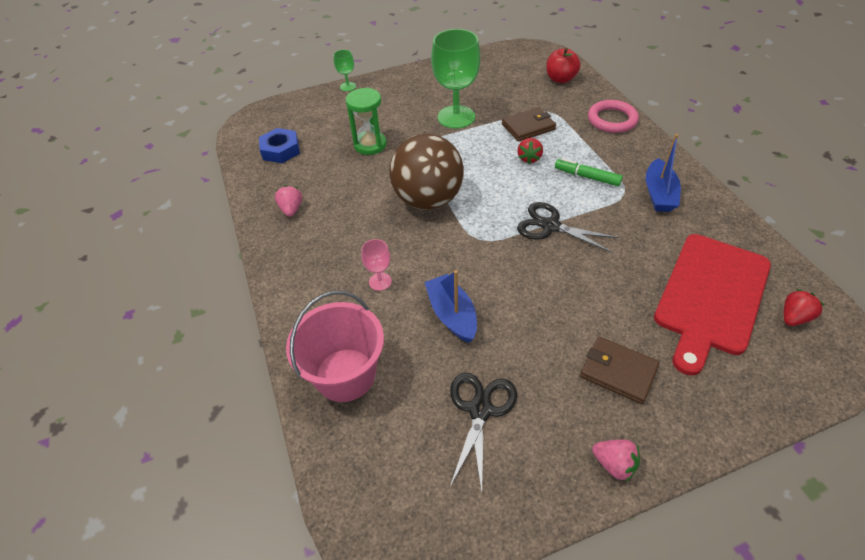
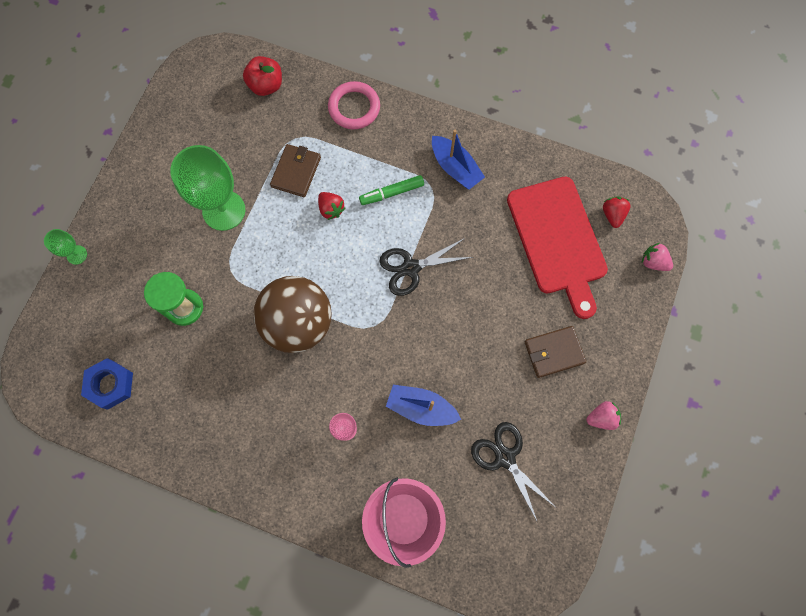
camera: 50 degrees left, 25 degrees up
(291, 209) = (200, 433): pink strawberry -> pink strawberry (653, 262)

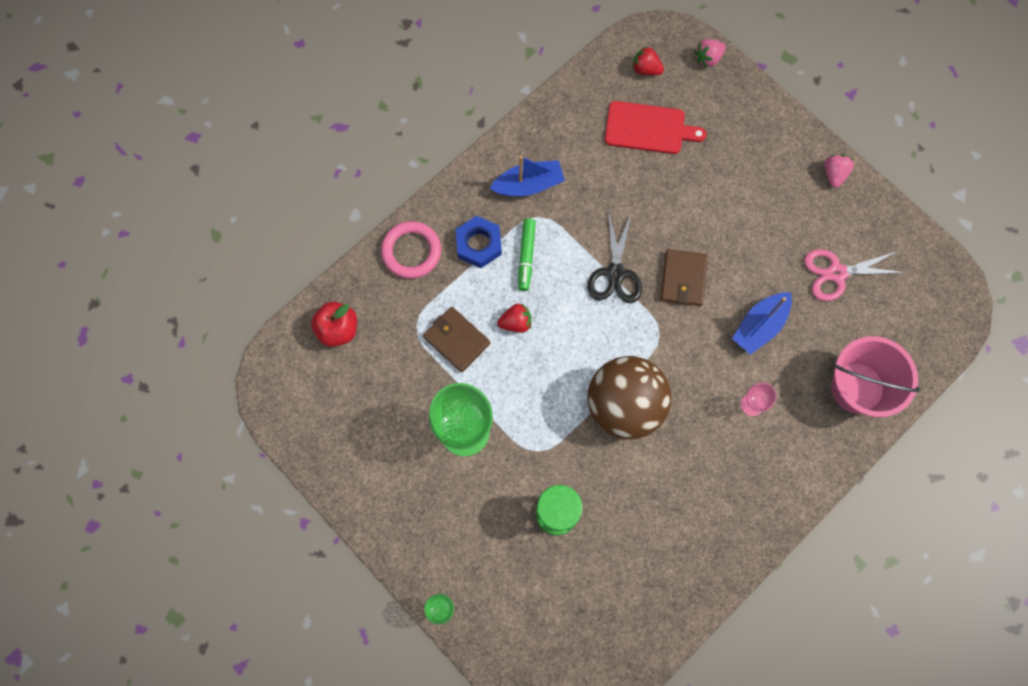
camera: 65 degrees left, 0 degrees up
(110, 384) = (607, 622): blue nut -> blue nut (478, 244)
(505, 457) = (836, 273): black scissors -> pink scissors
(554, 352) = (756, 185): brown wallet -> brown wallet (683, 279)
(558, 240) = (648, 128): red cutting board -> red cutting board, size x0.65

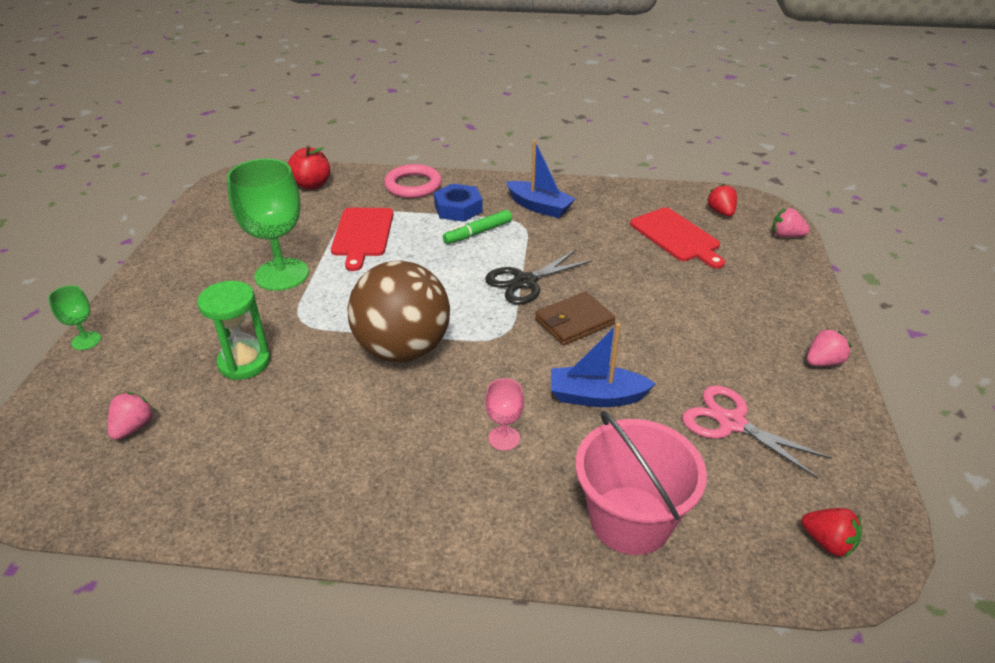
camera: 50 degrees right, 35 degrees down
(456, 340) = (362, 234): brown wallet -> red cutting board
(516, 323) = (412, 254): red strawberry -> red strawberry (828, 542)
(572, 614) = (134, 427): none -> pink strawberry

